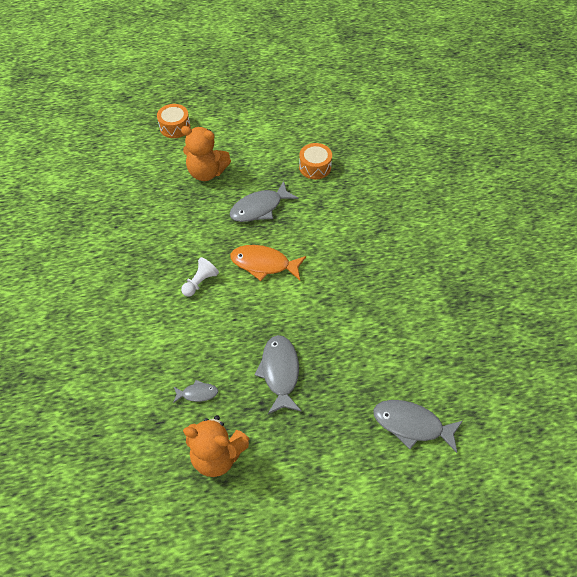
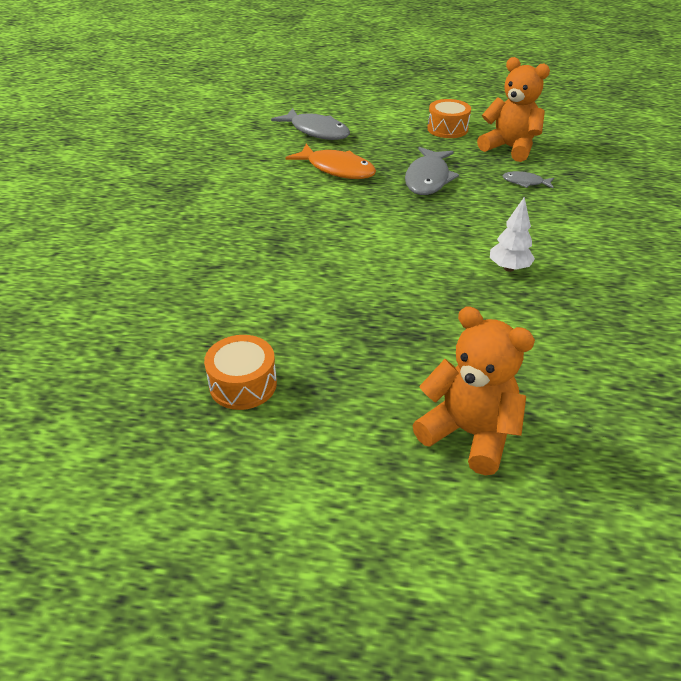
camera: 160 degrees left, 15 degrees down
(175, 127) = (536, 591): orange drum -> orange drum (447, 129)
(200, 282) = (509, 268): white pawn -> white tree
(259, 208) = (384, 340): grey fish -> none
(264, 264) = (408, 267): orange fish -> orange fish (337, 169)

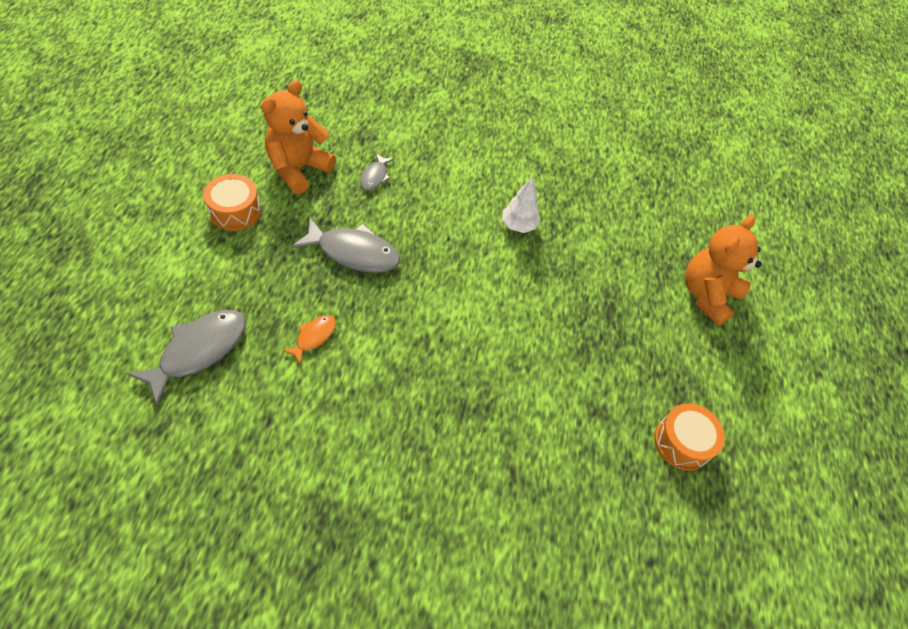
camera: 95 degrees left, 15 degrees up
(337, 169) = (314, 337): orange fish -> orange fish, size x0.53

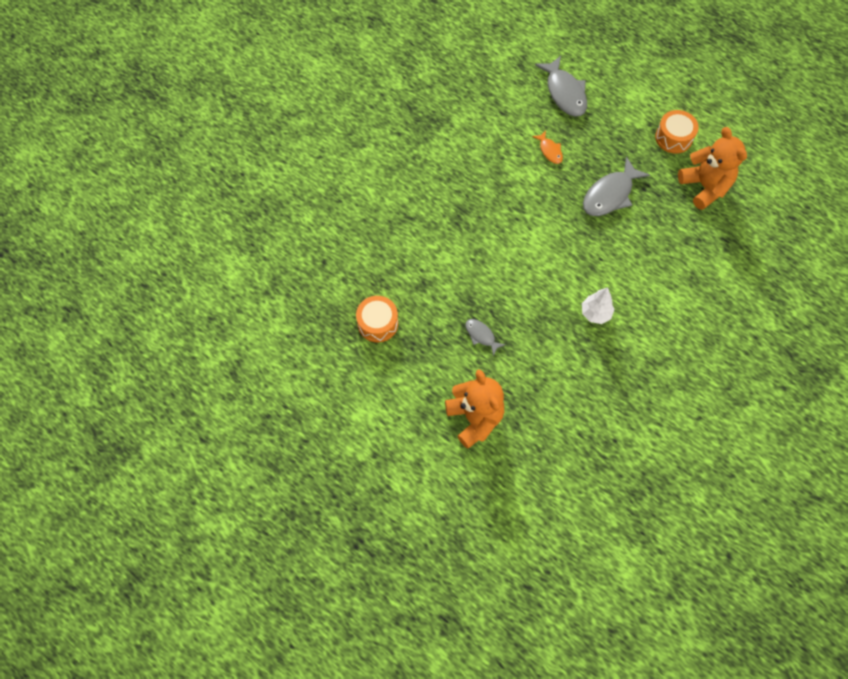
camera: 125 degrees right, 10 degrees up
(375, 176) = (681, 234): grey fish -> grey fish (481, 335)

